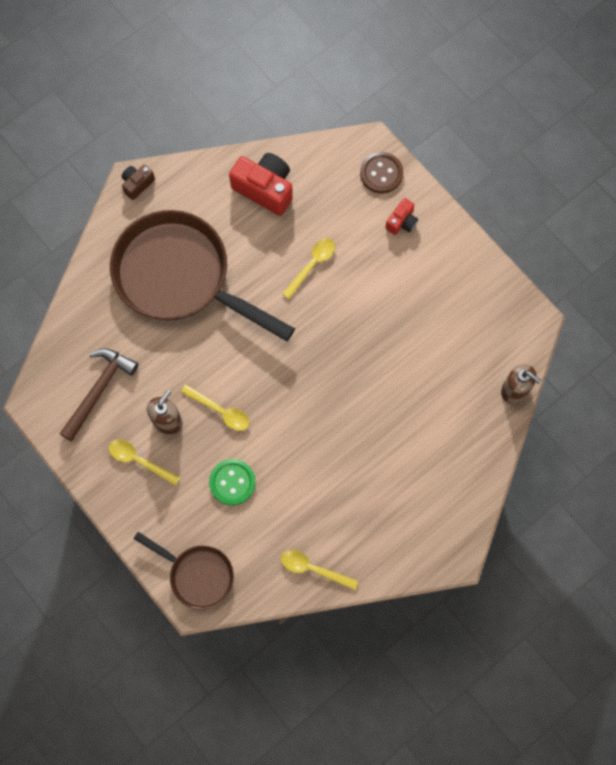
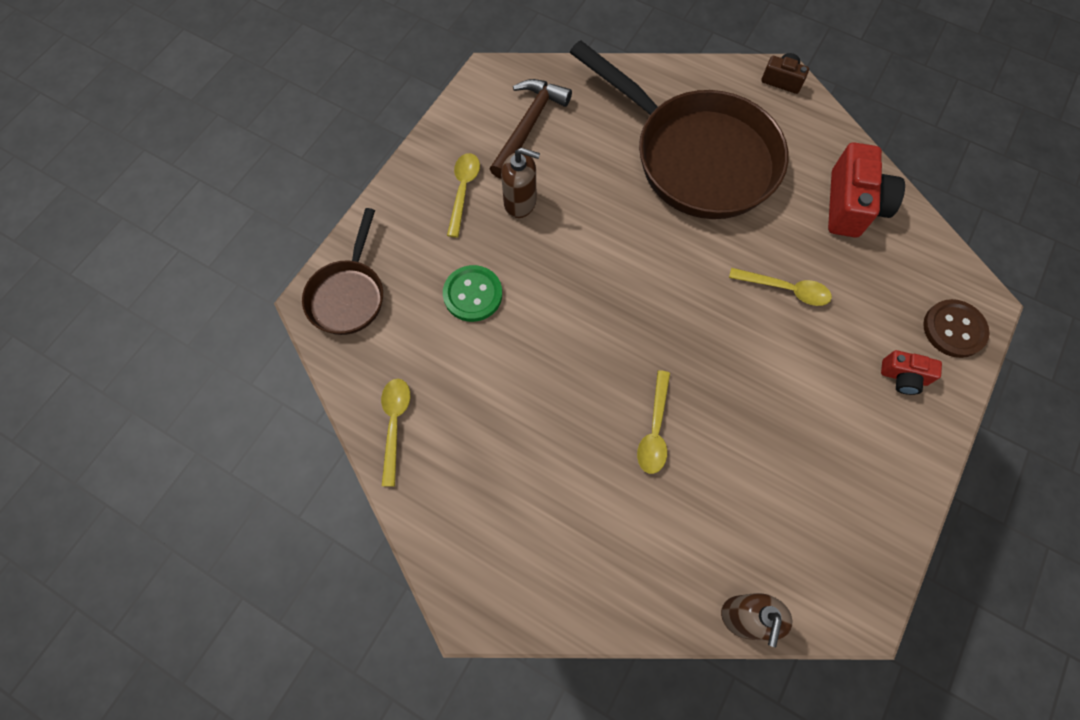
camera: 70 degrees right, 5 degrees down
(99, 390) = (528, 126): brown hammer -> brown hammer turned 75 degrees counterclockwise
(180, 277) = (696, 157): brown pan -> brown pan turned 120 degrees clockwise
(220, 411) = (555, 252): yellow spoon -> yellow spoon (654, 430)

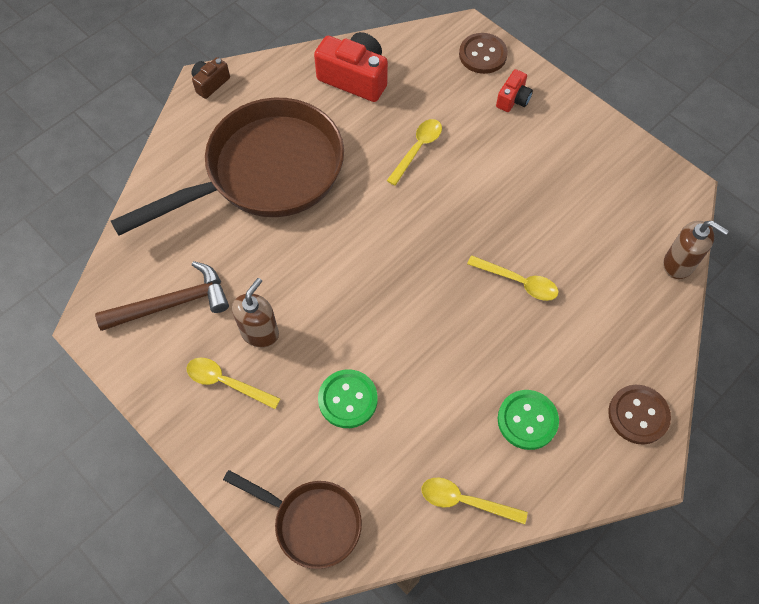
camera: 75 degrees left, 5 degrees down
(493, 469) = (527, 420): none -> green button
(528, 126) = (172, 303): brown hammer -> brown hammer turned 120 degrees clockwise
(530, 591) = (638, 415): none -> brown button

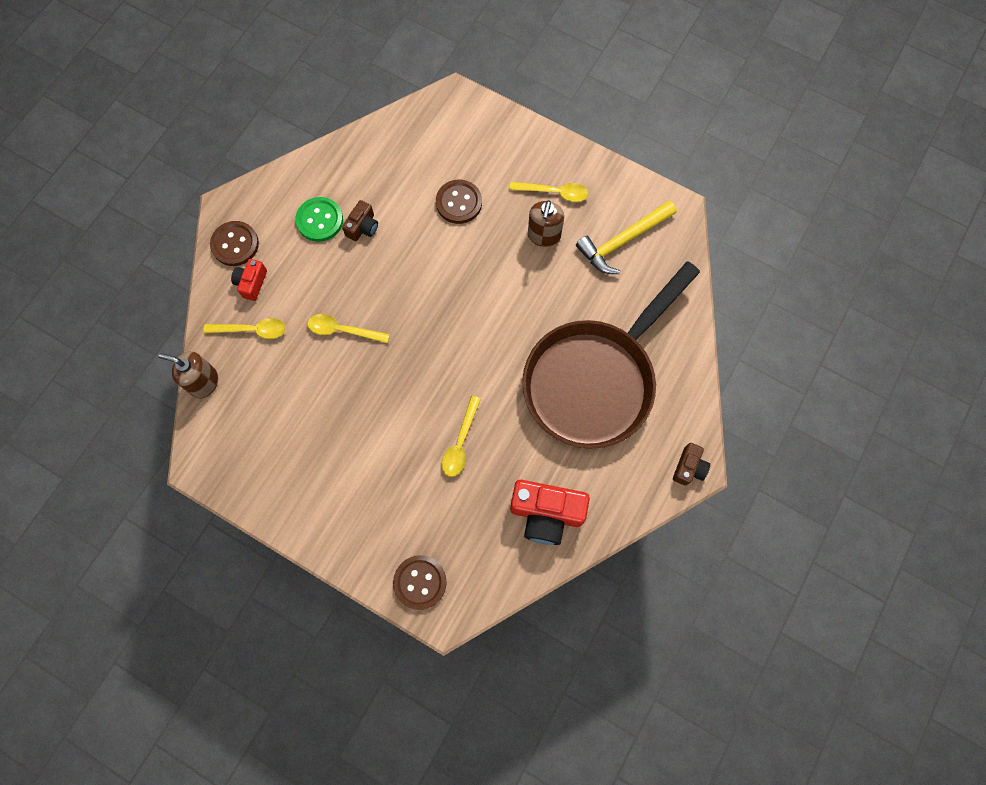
camera: 165 degrees right, 10 degrees up
(172, 303) = (623, 241): brown hammer -> yellow hammer
(311, 522) = (459, 118): brown pan -> none
(348, 399) = (459, 202): green button -> brown button
(465, 501) = (356, 156): yellow spoon -> yellow spoon (252, 330)
(474, 397) = (363, 227): none -> brown camera
(513, 99) = (377, 529): red camera -> red camera (252, 283)

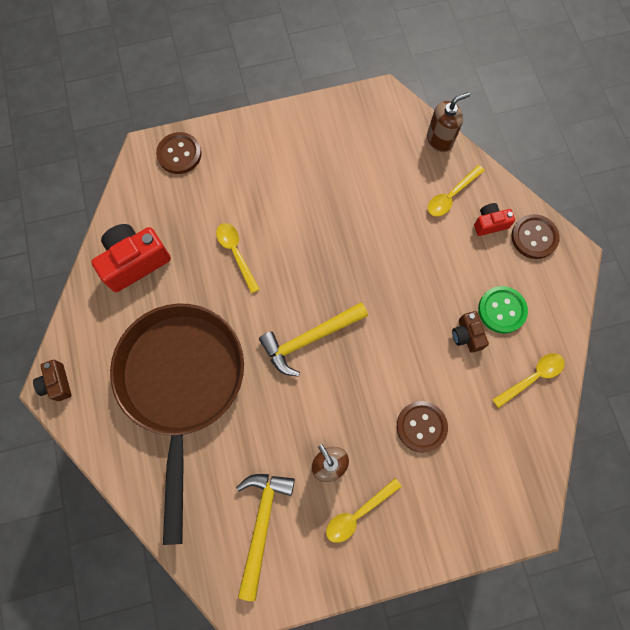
camera: 135 degrees right, 0 degrees up
(252, 283) = (490, 223): red camera -> red camera turned 75 degrees counterclockwise
(343, 330) = (394, 251): yellow spoon -> yellow spoon (532, 377)
(472, 326) = (309, 339): none -> yellow hammer

